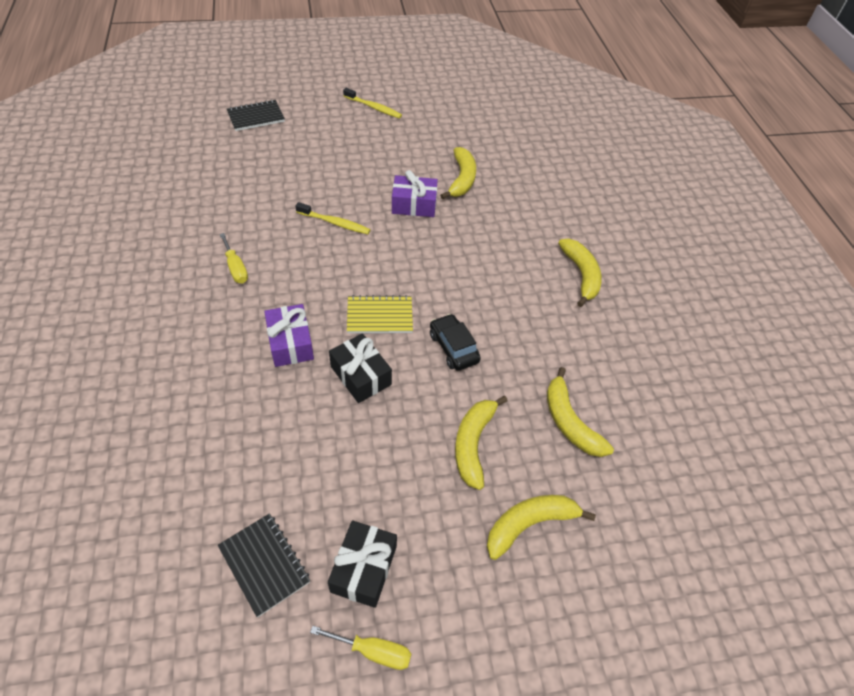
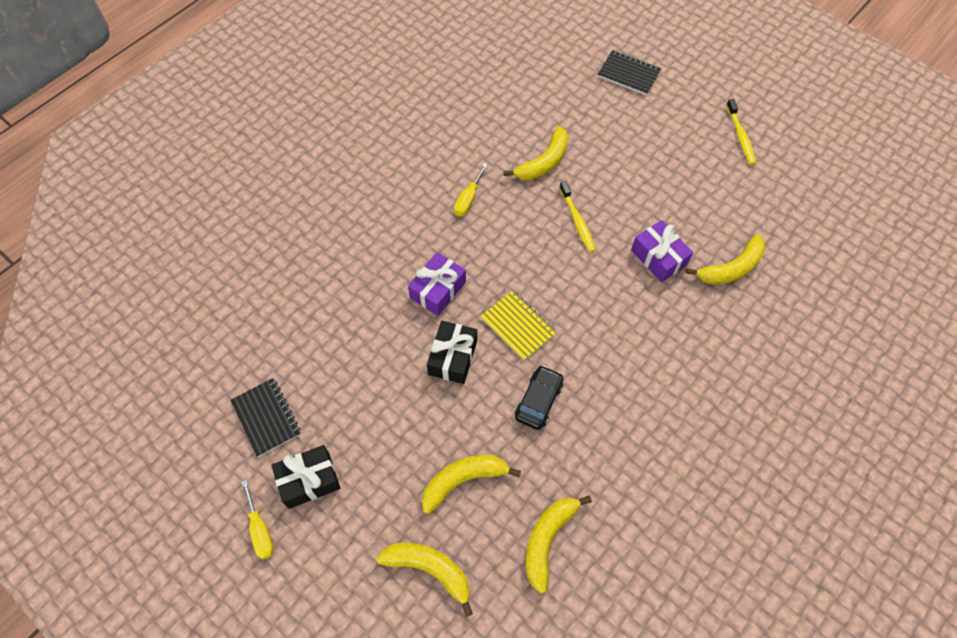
camera: 55 degrees right, 10 degrees up
(264, 564) = (266, 418): black notebook -> black notebook turned 45 degrees counterclockwise
(581, 275) = (720, 445): yellow banana -> yellow banana (544, 162)

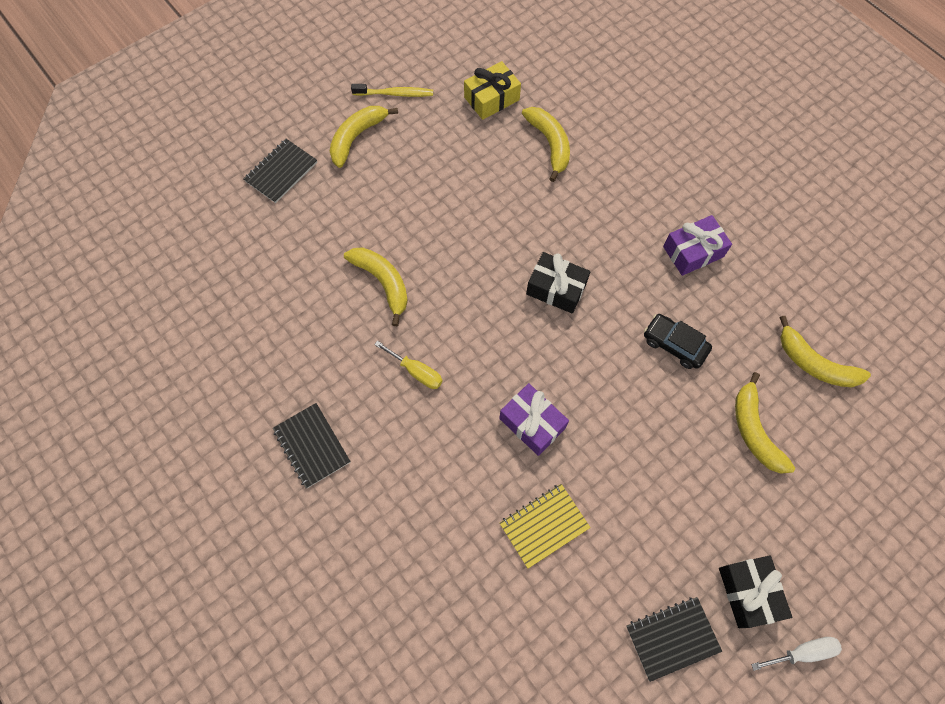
camera: 80 degrees left, 5 degrees up
(260, 530) = (802, 652): yellow screwdriver -> white screwdriver
(394, 143) = (312, 446): none -> black notebook
(429, 569) = (842, 476): yellow banana -> yellow banana (356, 137)
(453, 357) = (617, 420): black gift -> black gift (556, 288)
(518, 326) = (588, 348): yellow notebook -> yellow notebook (544, 525)
(577, 221) = (468, 265): yellow toothbrush -> none
(659, 257) = (527, 201): purple gift -> purple gift (693, 251)
(766, 212) = (491, 98): none -> yellow gift

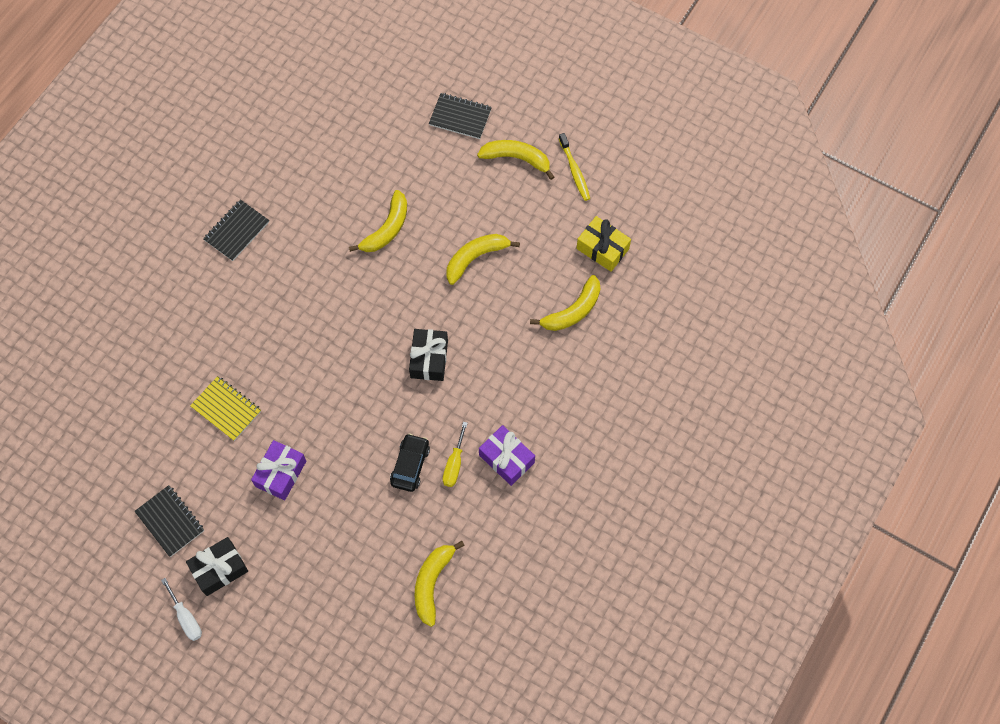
camera: 70 degrees right, 0 degrees up
(416, 372) = (319, 280): yellow screwdriver -> yellow screwdriver (454, 464)
(532, 423) = (304, 376): purple gift -> purple gift (281, 473)
(754, 431) = (353, 546): yellow banana -> yellow banana (475, 258)

